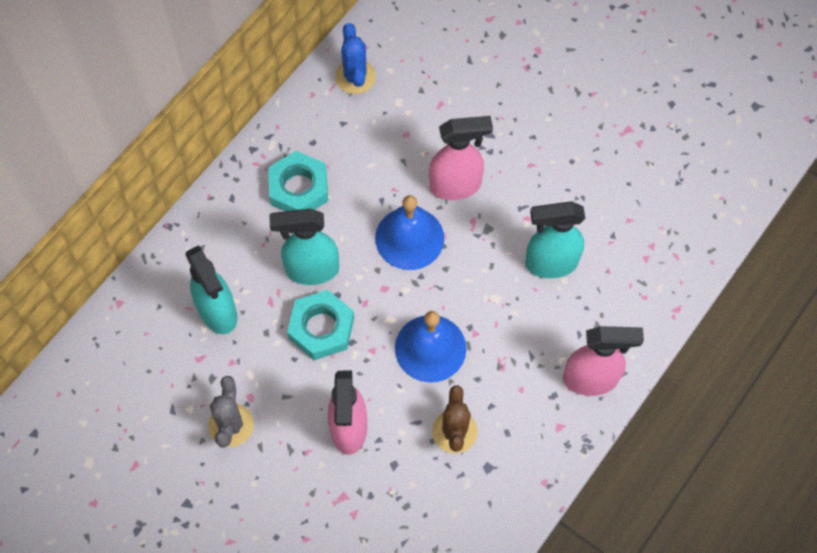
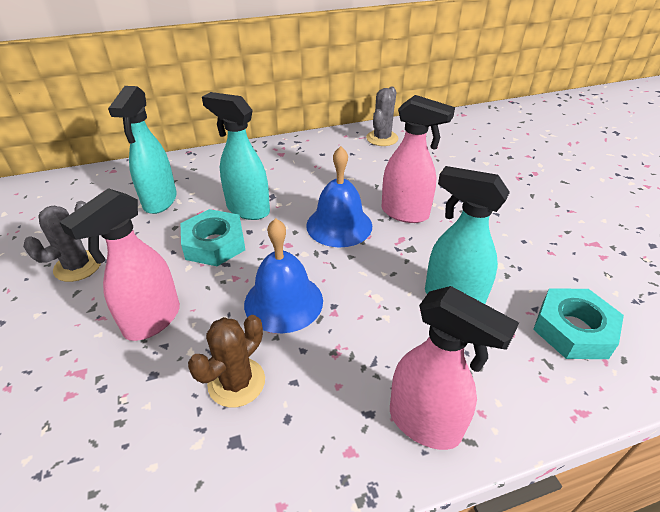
camera: 35 degrees right, 25 degrees down
(298, 188) = (288, 169): turquoise nut -> turquoise nut (573, 329)
(355, 77) = (382, 138): blue cactus -> grey cactus

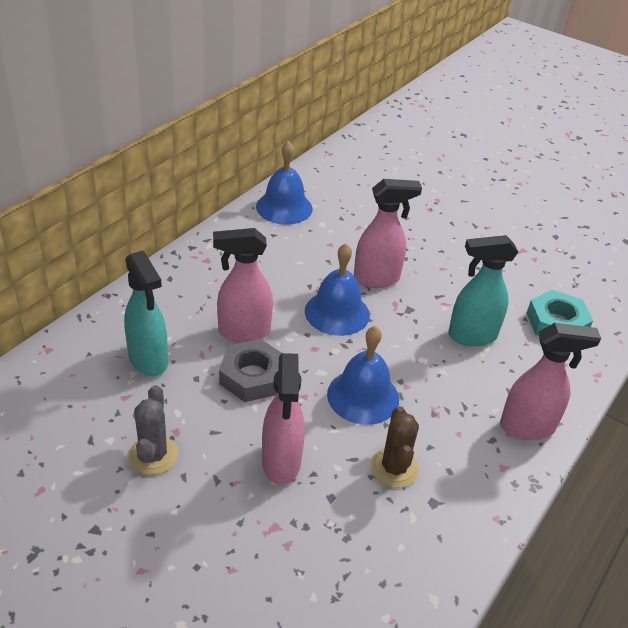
camera: 40 degrees left, 0 degrees up
(214, 244) = (252, 376): turquoise nut -> grey nut
(247, 209) = (243, 332): turquoise spray bottle -> pink spray bottle
(382, 138) = (284, 207): grey cactus -> blue bell

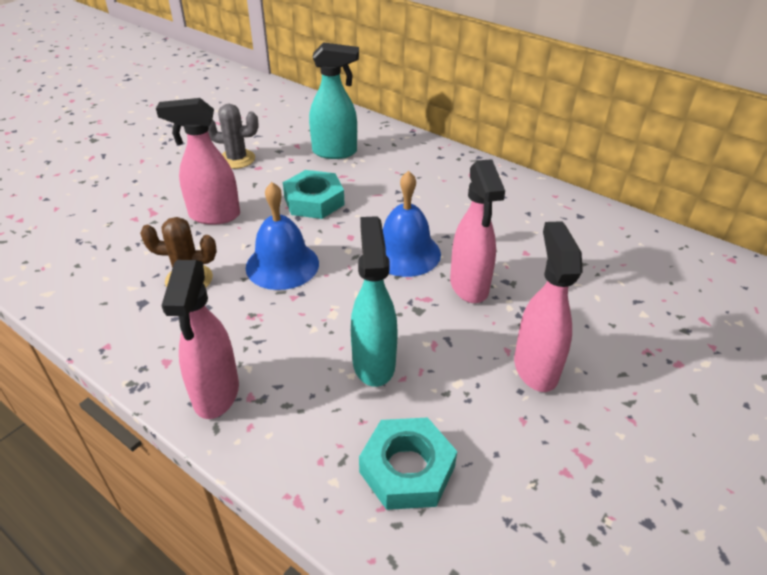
camera: 95 degrees right, 0 degrees up
(148, 360) = (335, 152): turquoise spray bottle -> turquoise spray bottle turned 150 degrees counterclockwise
(243, 332) = (371, 195): pink spray bottle -> pink spray bottle (535, 367)
(252, 376) = (314, 201): grey nut -> turquoise nut
(284, 207) = (583, 220): blue bell -> none

